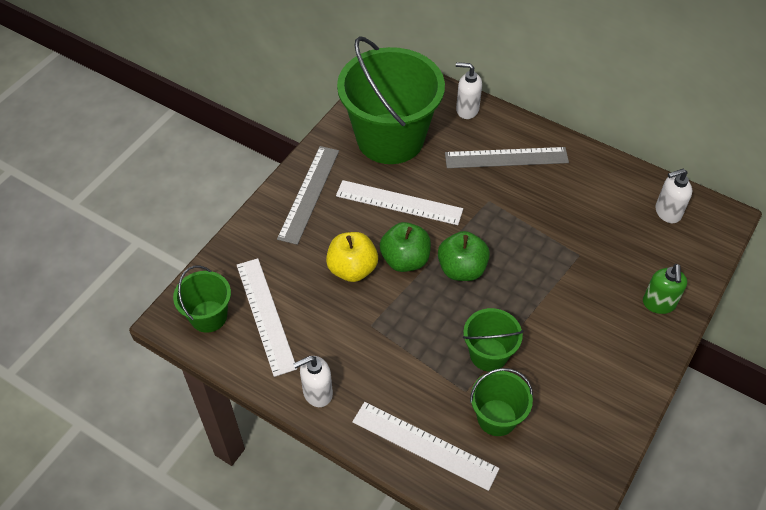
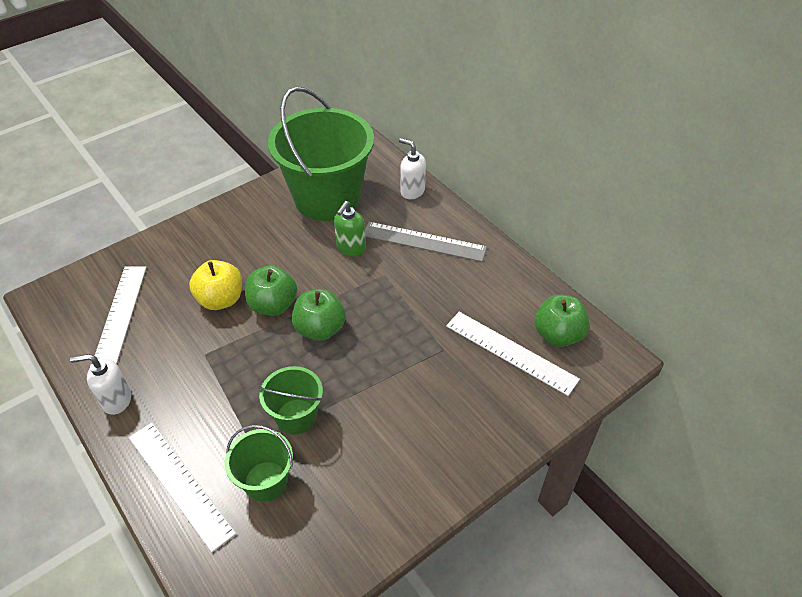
camera: 20 degrees right, 5 degrees down
(208, 316) = (72, 303): green bucket -> none
(309, 194) = (226, 225): grey ruler -> none
(399, 202) = (300, 254): white ruler -> white ruler (511, 352)
(659, 304) = (498, 422): green soap dispenser -> green soap dispenser (350, 248)
(667, 212) = (558, 335): white soap dispenser -> green apple

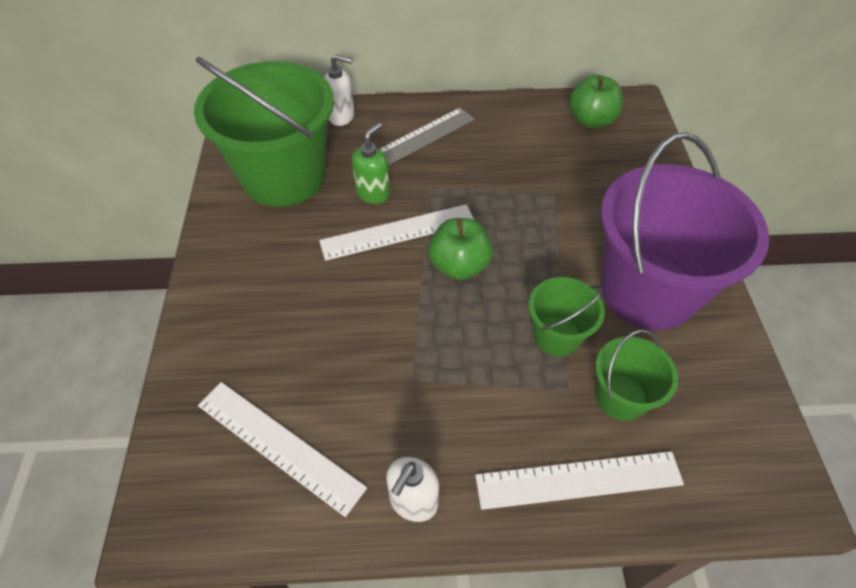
camera: 55 degrees left, 5 degrees up
(221, 299) = (344, 330): yellow apple -> none
(273, 305) = (394, 288): green apple -> none
(350, 248) = (373, 193): green soap dispenser -> green soap dispenser turned 120 degrees counterclockwise
(385, 457) = (647, 290): none -> purple bucket
(412, 191) = (342, 116): white soap dispenser -> white soap dispenser turned 150 degrees counterclockwise
(511, 352) = (588, 155): white ruler -> white ruler (398, 232)

